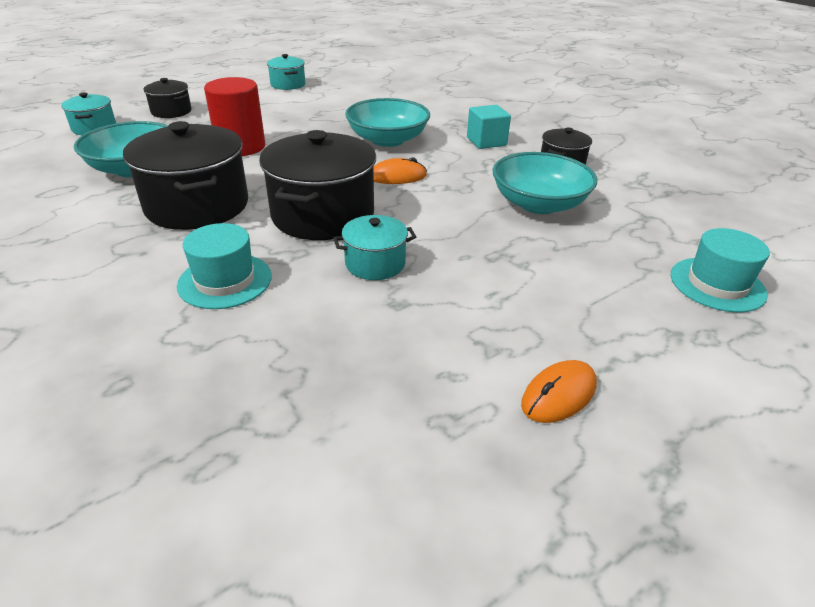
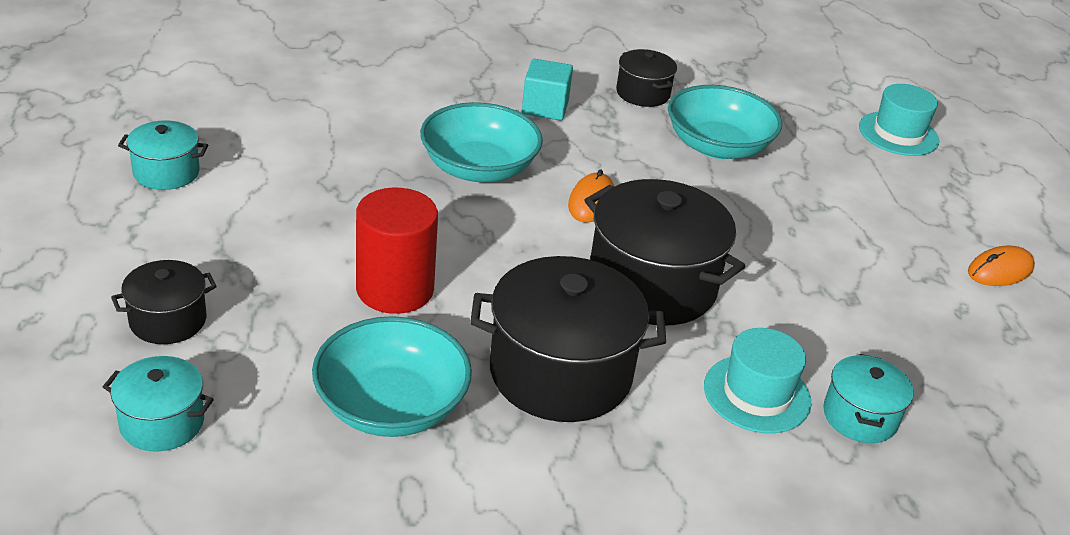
camera: 65 degrees left, 0 degrees up
(375, 263) = (776, 286): turquoise pot -> turquoise pot (860, 416)
(559, 394) = (1000, 270): orange mouse -> orange mouse turned 75 degrees clockwise

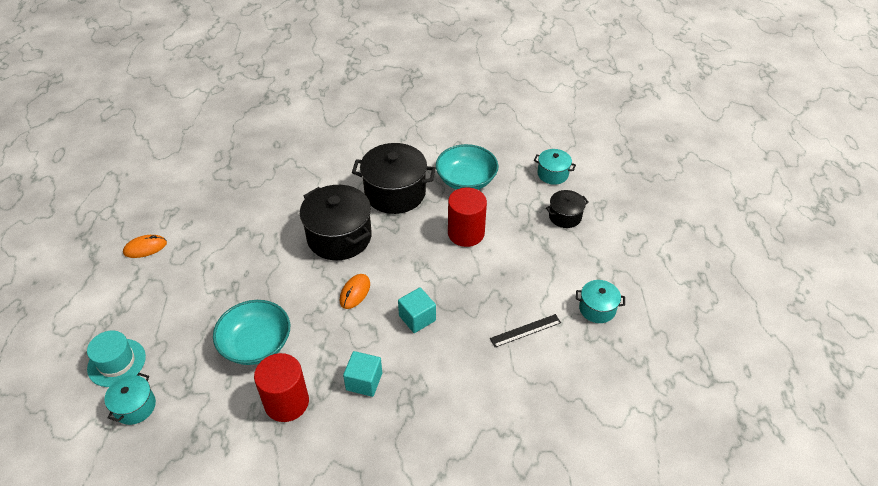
camera: 170 degrees left, 10 degrees up
(300, 150) = (525, 330): none -> black ruler
(479, 168) = (417, 318): turquoise bowl -> turquoise cube
(642, 93) = (286, 402): black pot -> red cylinder
(757, 394) = (313, 184): turquoise hat -> none
(860, 416) = (274, 174): turquoise pot -> turquoise pot (135, 407)

